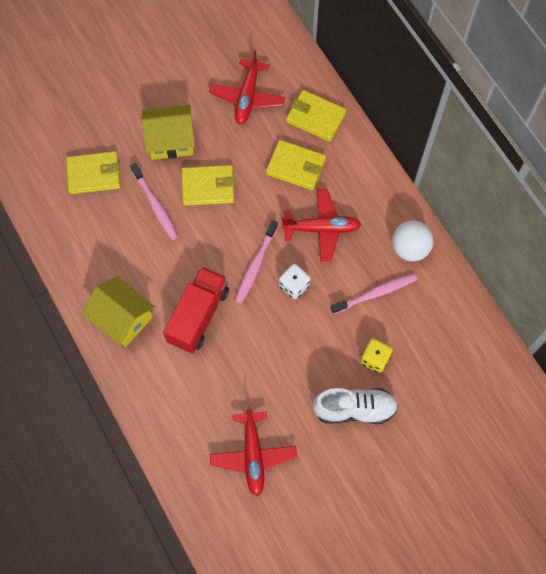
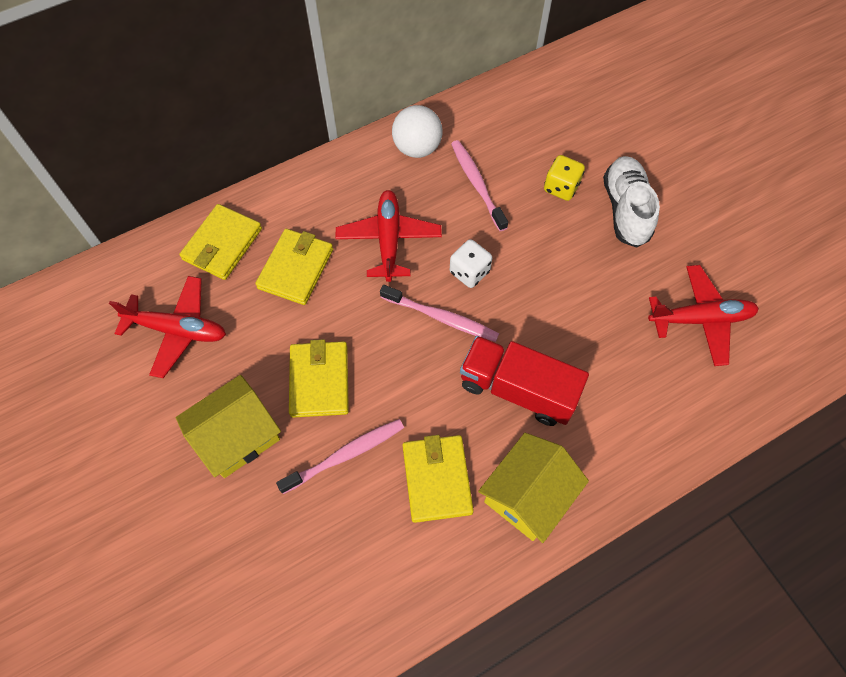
camera: 90 degrees left, 5 degrees down
(94, 174) = (286, 554): yellow wallet -> yellow wallet (437, 479)
(171, 140) = (237, 436): yellow house -> yellow house turned 60 degrees clockwise

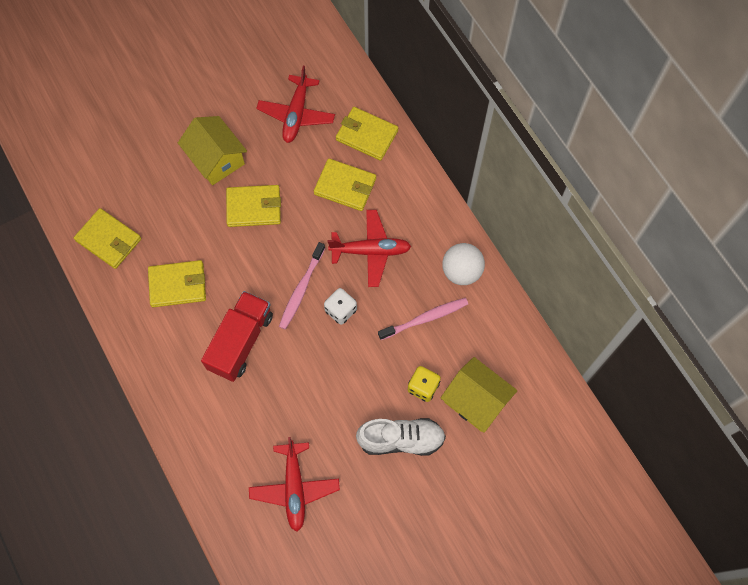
camera: 90 degrees right, 5 degrees up
(345, 455) = (198, 226): pink toothbrush -> none
(362, 592) = (109, 240): none -> yellow wallet
(528, 495) = (162, 344): yellow house -> yellow house (476, 400)

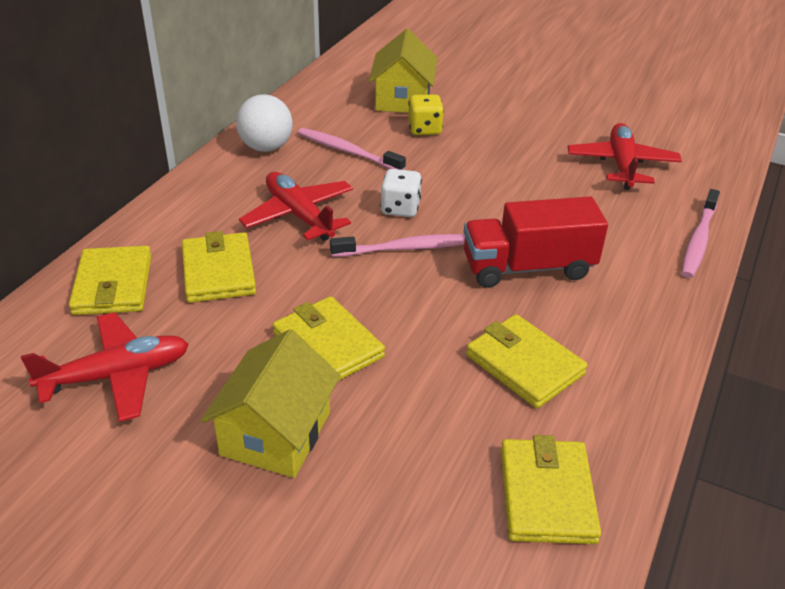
camera: 125 degrees left, 30 degrees down
(194, 461) = (698, 240): none -> pink toothbrush
(294, 488) = (622, 165): red plane -> red plane turned 45 degrees counterclockwise
(401, 439) = (492, 124): white shoe -> none

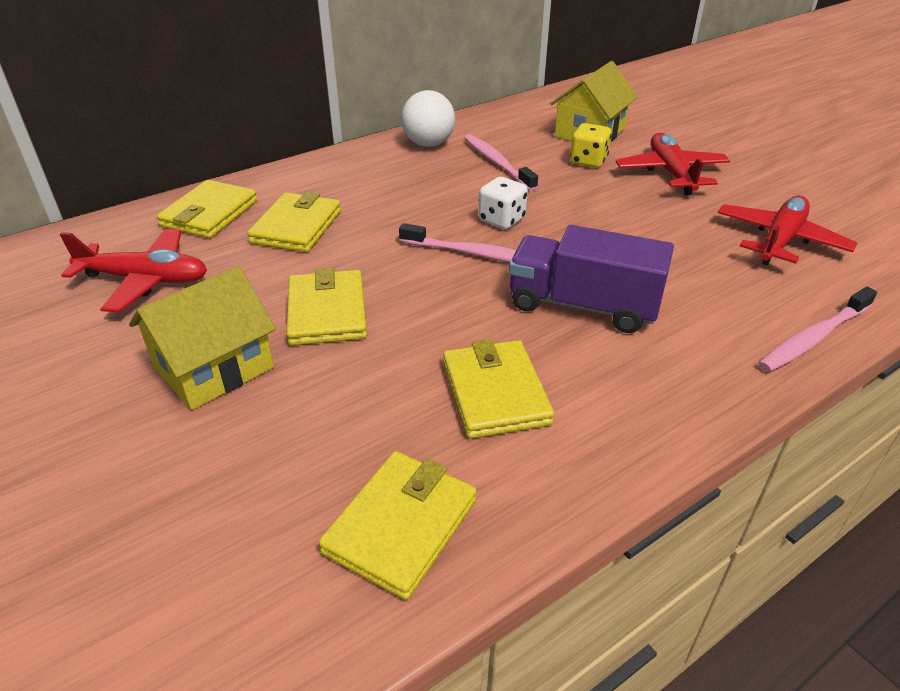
camera: 30 degrees right, 0 degrees up
(299, 215) = (405, 202): red plane -> red plane (671, 173)
(528, 267) = (583, 306): red truck -> purple truck

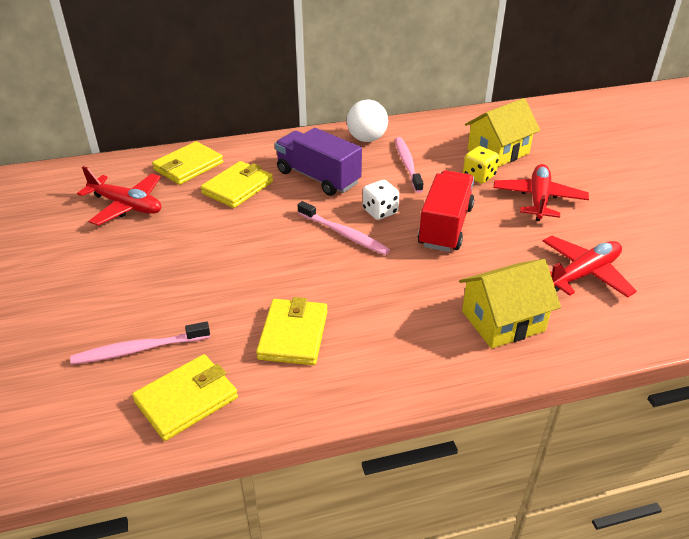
camera: 20 degrees right, 0 degrees up
(214, 368) = (136, 274): yellow house -> yellow house (503, 321)
(327, 312) = (222, 253): yellow wallet -> none
(583, 306) = (393, 289): purple truck -> purple truck (318, 177)
(591, 221) = (445, 226): none -> red truck
(814, 337) = (547, 355): pink toothbrush -> pink toothbrush (139, 349)

